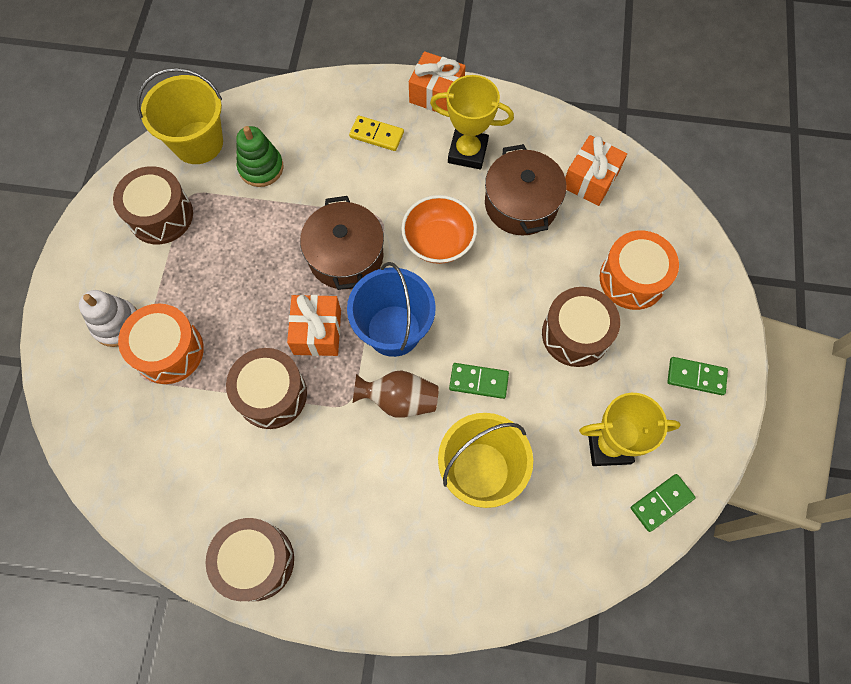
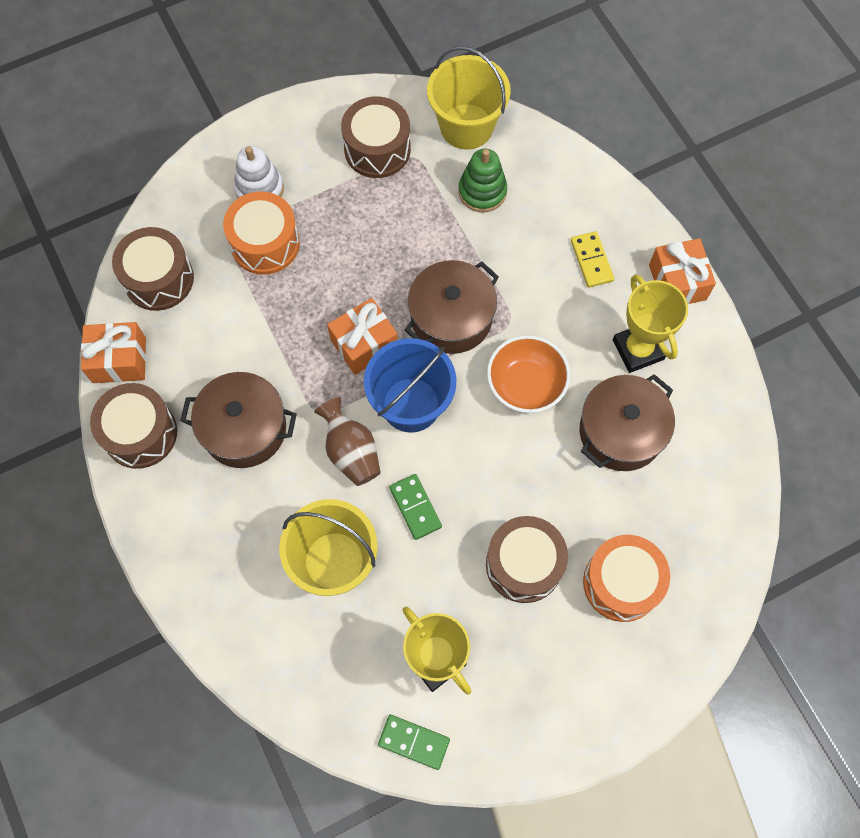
camera: 55 degrees right, 0 degrees up
(272, 394) = (284, 347): brown drum -> brown drum (158, 279)
(318, 471) = (244, 429): none -> brown pot
(590, 180) = (698, 479): orange gift -> orange gift (119, 360)
(696, 377) = (562, 703): green domino -> none

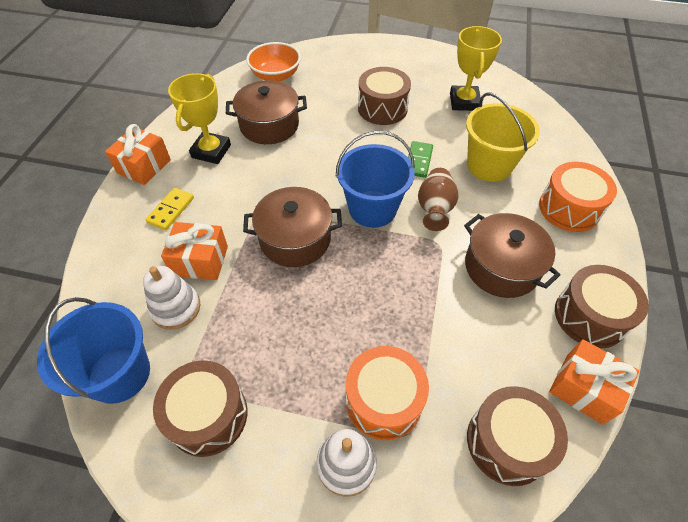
camera: 140 degrees left, 15 degrees down
(364, 344) = (370, 263): orange gift -> orange gift (200, 261)
(414, 742) = (500, 84): green domino -> none
(466, 126) = (119, 374): yellow bucket -> blue bucket
(482, 191) = (176, 308): green stacking toy -> white stacking toy
(526, 385) = (292, 175): orange bowl -> orange bowl (276, 75)
(621, 583) = (342, 78): orange drum -> orange drum (569, 208)

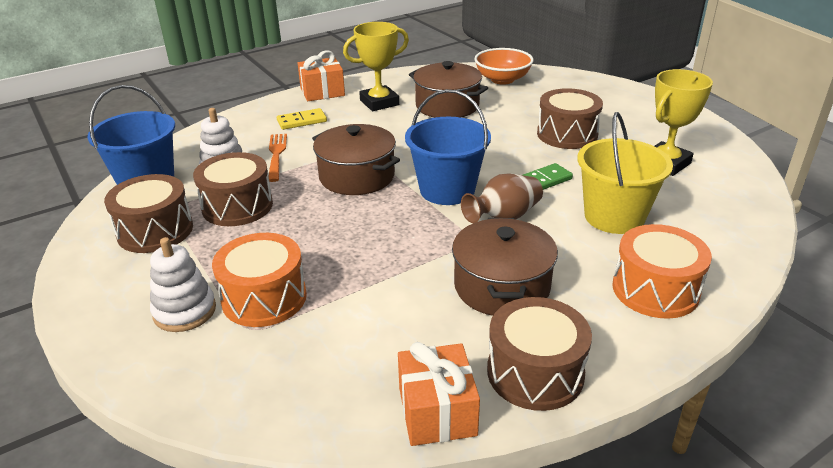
camera: 45 degrees right, 20 degrees down
(200, 261) = (276, 155): orange gift -> orange fork
(507, 442) = (309, 389): brown drum -> brown drum (237, 206)

